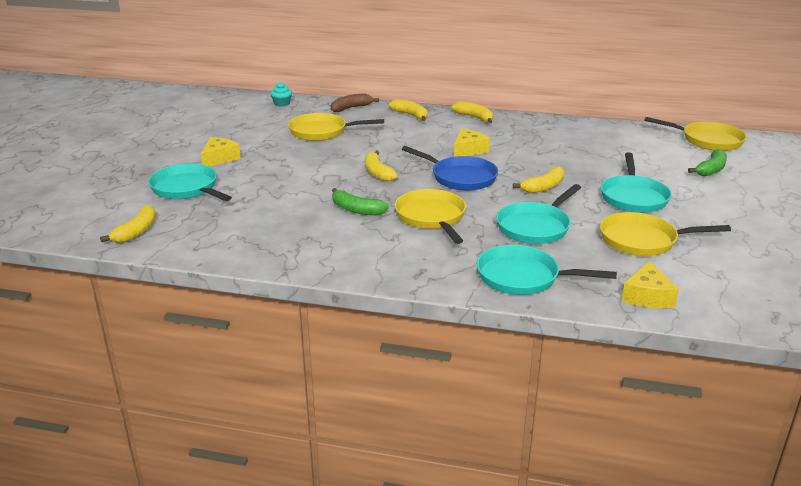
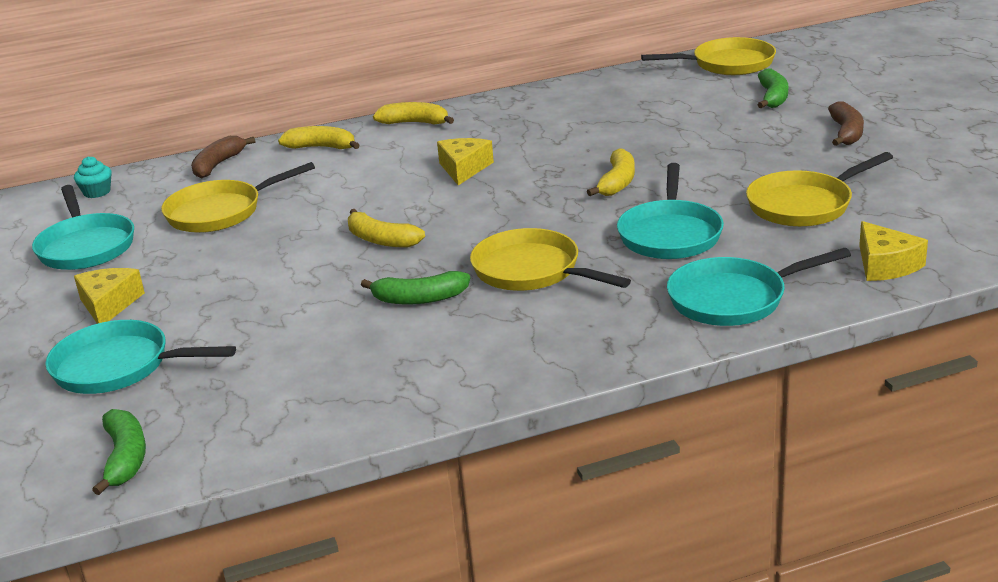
camera: 30 degrees left, 0 degrees up
(137, 231) = (125, 458): yellow banana -> green banana
(460, 177) = (499, 207): blue pan -> none
(633, 197) = (732, 158): turquoise pan -> turquoise pan (86, 246)
(733, 207) = (846, 133): none -> brown banana

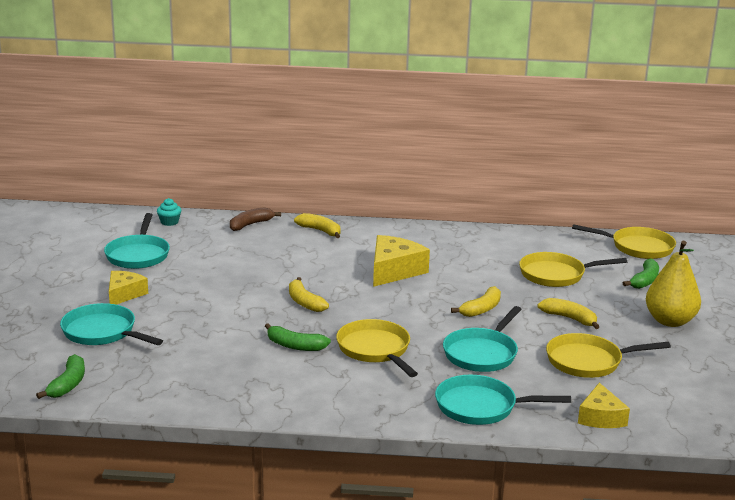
camera: 20 degrees right, 5 degrees down
(220, 212) = (228, 256): yellow pan -> yellow pan (556, 275)
(415, 123) = (391, 230): yellow banana -> yellow banana (569, 318)
(464, 169) = (394, 271): yellow cheese -> yellow cheese, size x1.55
(846, 133) = (670, 321): brown banana -> yellow pear

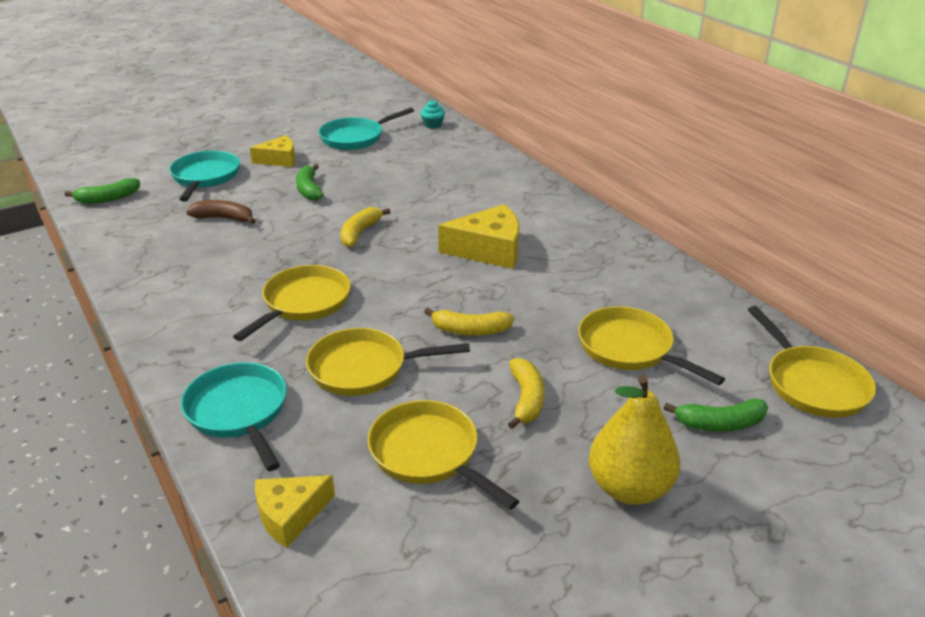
camera: 55 degrees right, 10 degrees up
(250, 224) = (481, 153): brown banana -> brown banana (224, 218)
(295, 346) = (267, 261): green banana -> green banana (309, 189)
(320, 231) = (519, 185): yellow banana -> none
(482, 353) = (364, 368): turquoise pan -> yellow pan

